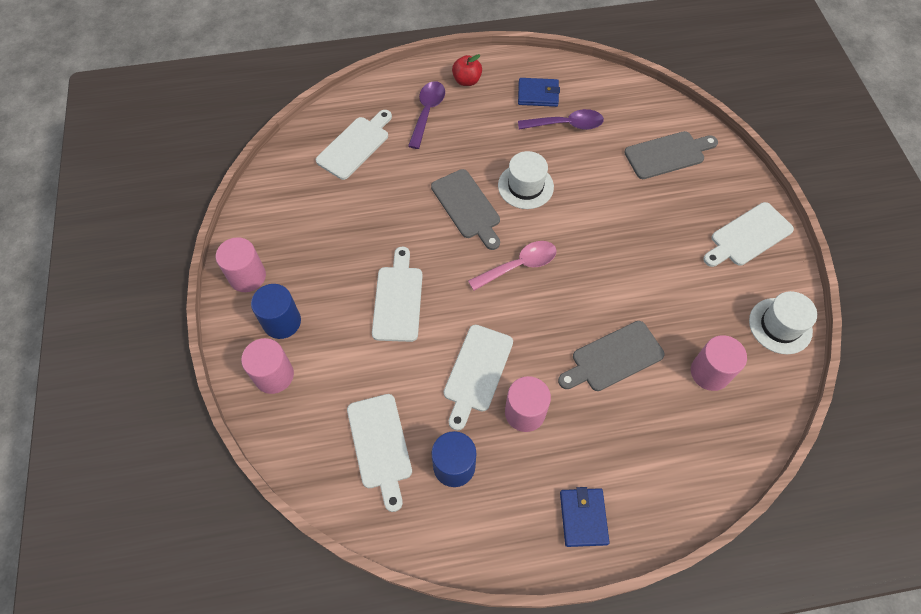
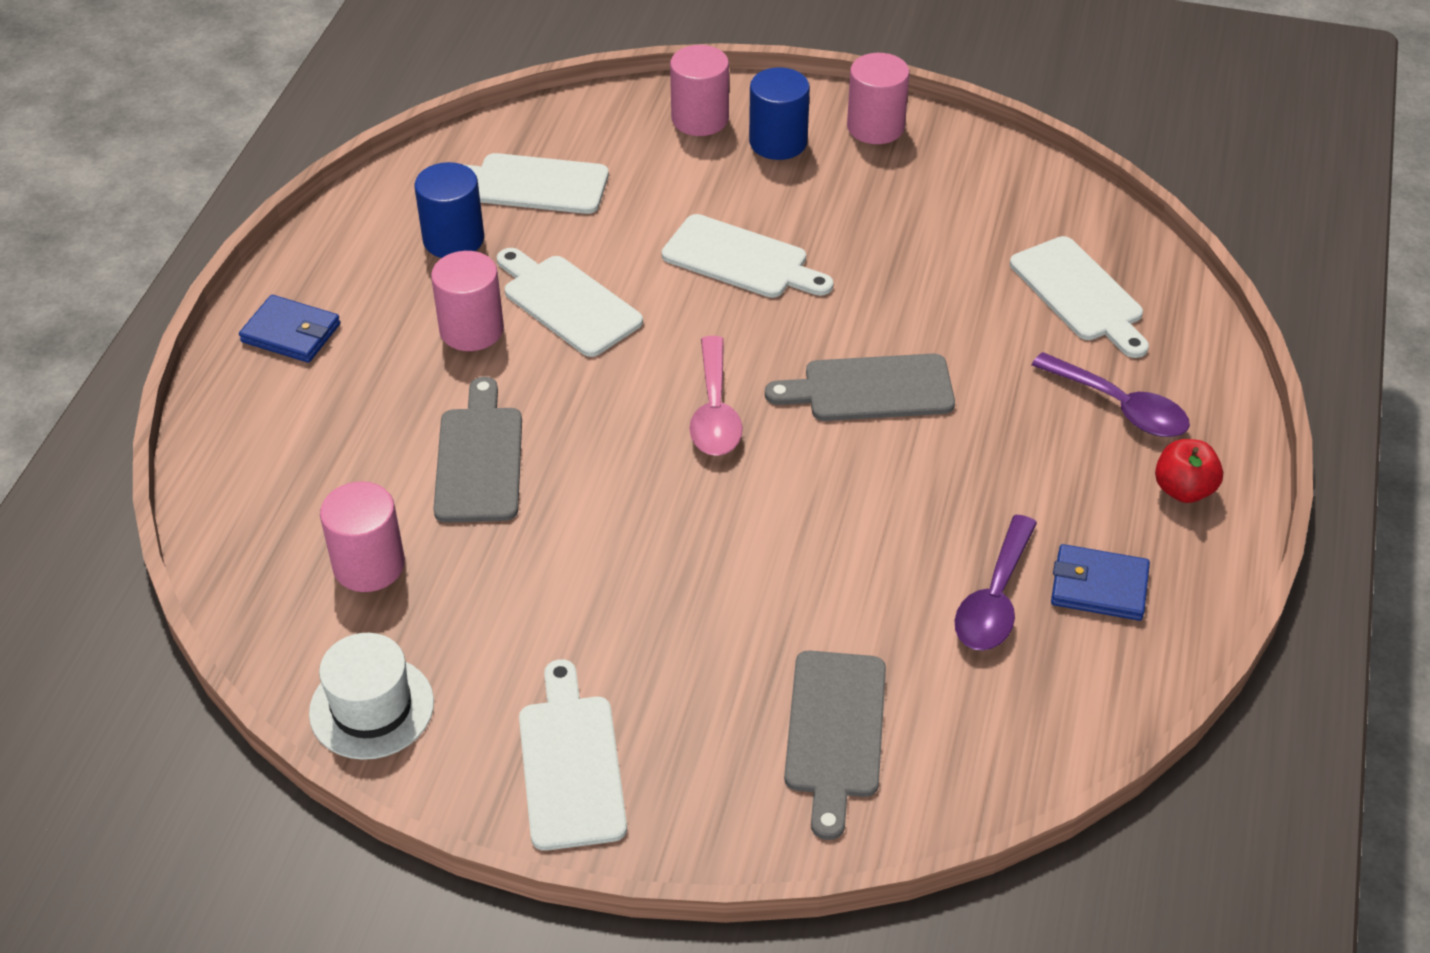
camera: 115 degrees right, 15 degrees down
(525, 186) = (874, 480): white hat -> none
(538, 94) = (1099, 587): blue wallet -> blue wallet turned 75 degrees clockwise

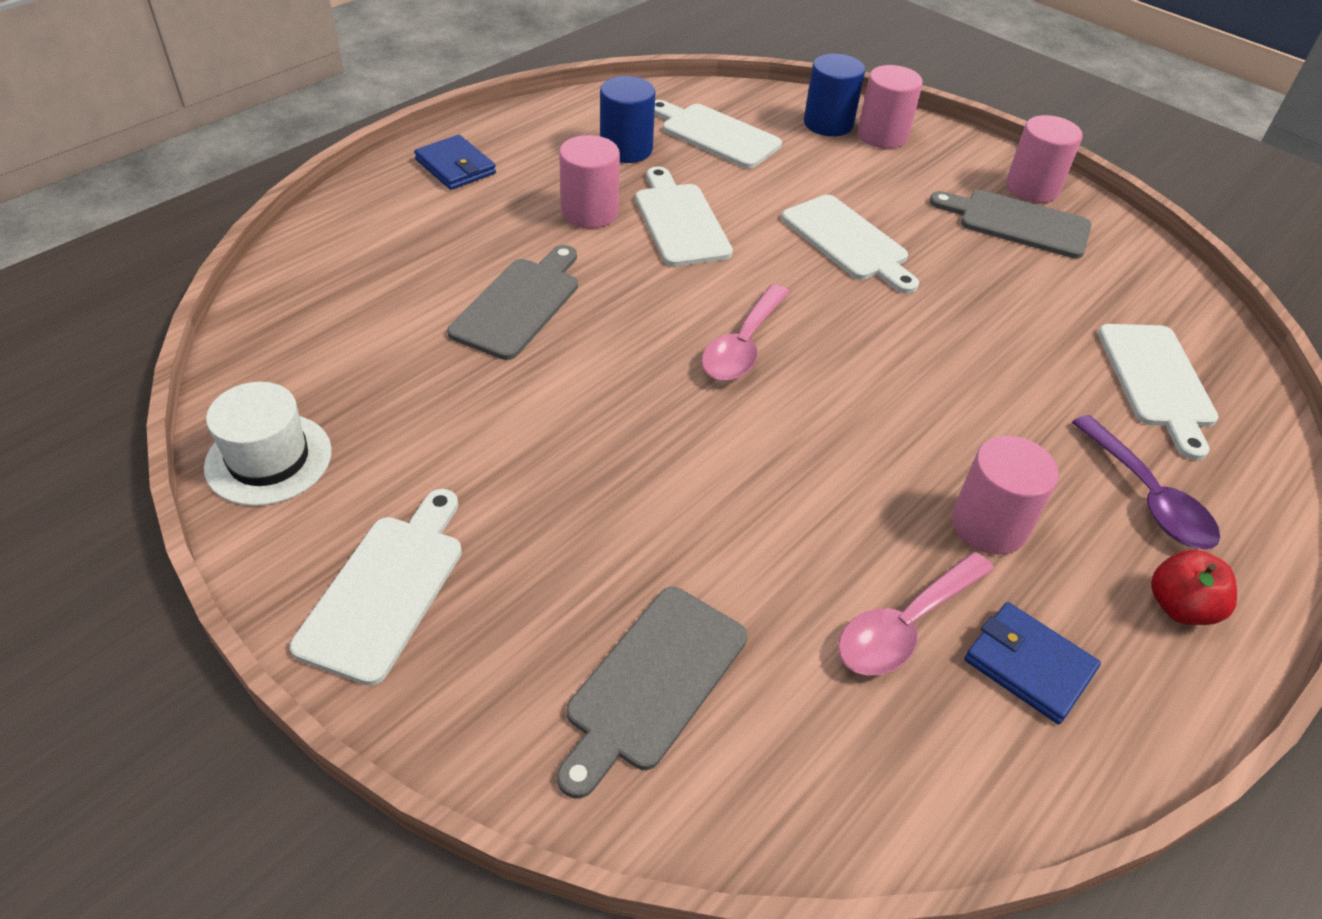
camera: 25 degrees right, 0 degrees up
(369, 565) = (366, 347): pink cylinder -> pink cylinder (989, 525)
(778, 142) = (938, 171): blue cylinder -> blue cylinder (828, 124)
(870, 389) = (898, 383): grey cutting board -> grey cutting board (1017, 223)
(994, 599) = (905, 626): purple spoon -> pink spoon

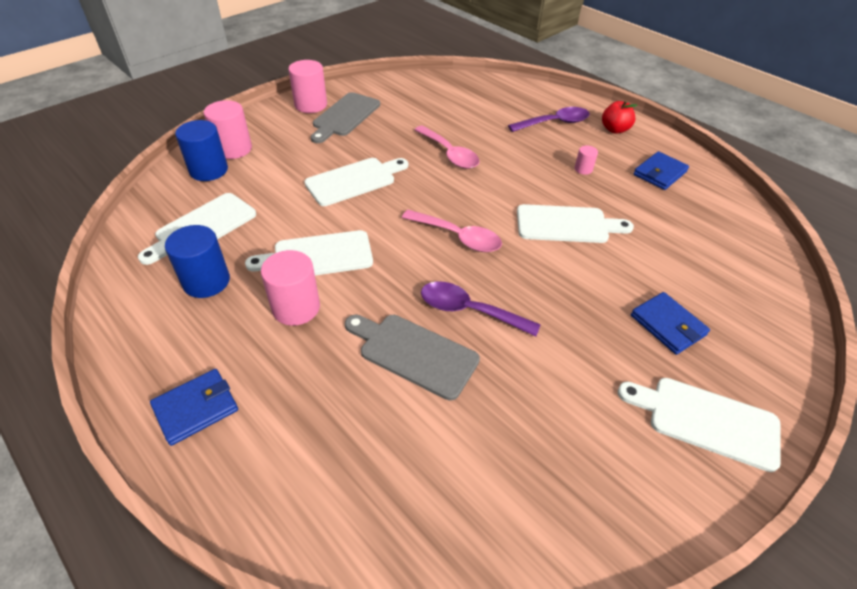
camera: 85 degrees left, 0 degrees up
(269, 459) = (611, 519): white hat -> none
(571, 581) = (668, 325): none -> blue wallet
(592, 353) = (469, 310): none -> purple spoon
(652, 682) = (719, 293): grey cutting board -> none
(905, 626) = (652, 204): pink spoon -> pink spoon (449, 154)
(989, 525) = (583, 169): pink cylinder -> pink cylinder, size x0.50
(1157, 381) = (477, 103): white cutting board -> white cutting board (566, 225)

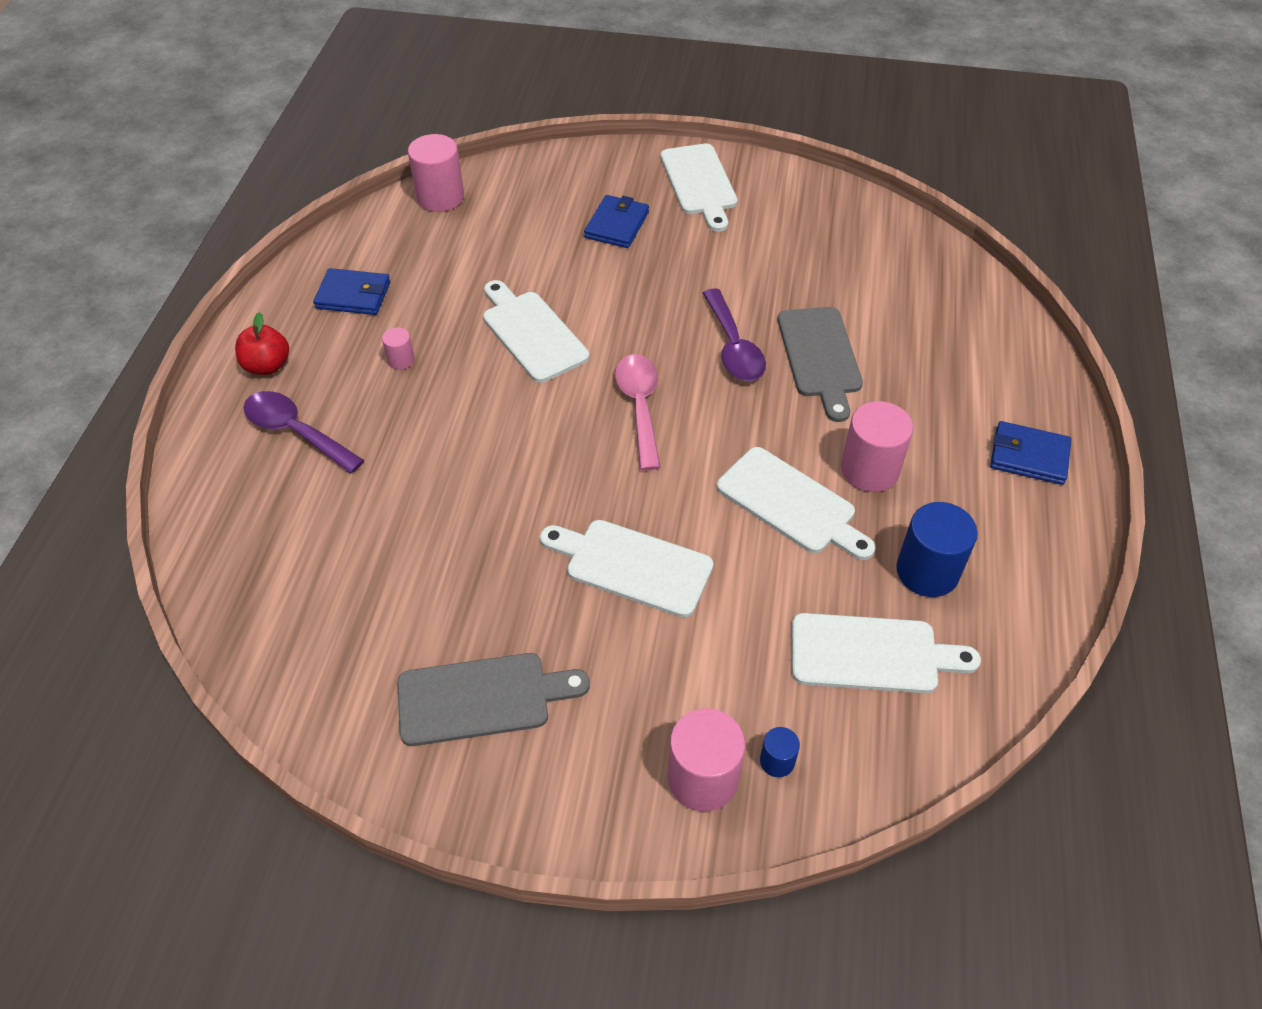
camera: 125 degrees left, 5 degrees up
(208, 170) = (777, 761): blue cylinder -> blue cylinder, size x0.50
(311, 105) = (486, 780): pink cylinder -> pink cylinder (440, 197)
(449, 154) = (478, 502): pink spoon -> none

